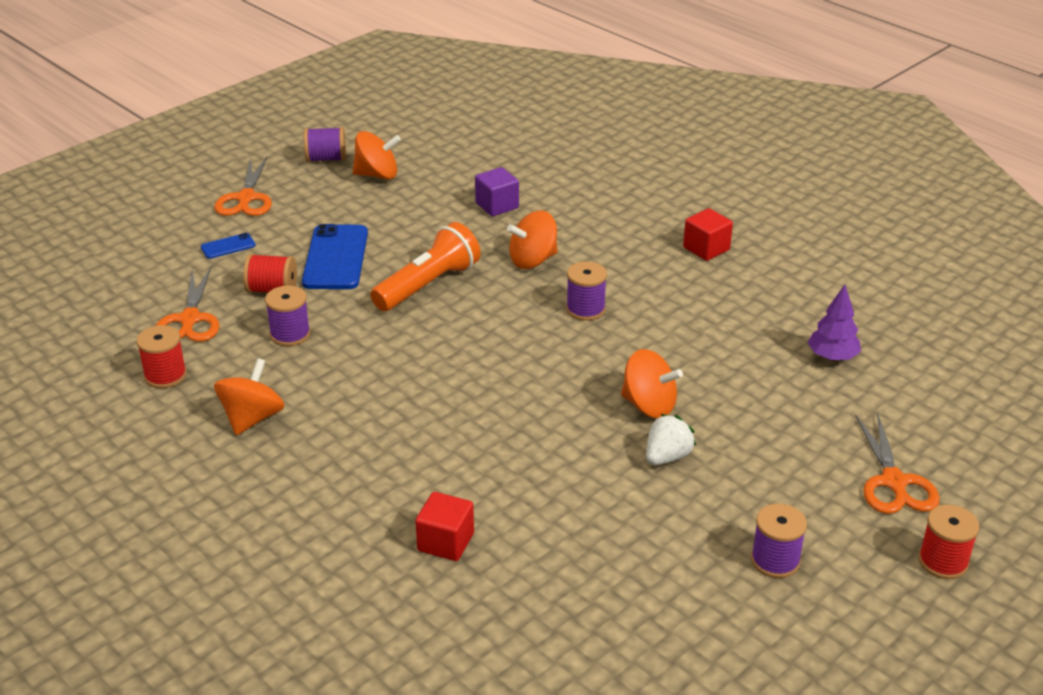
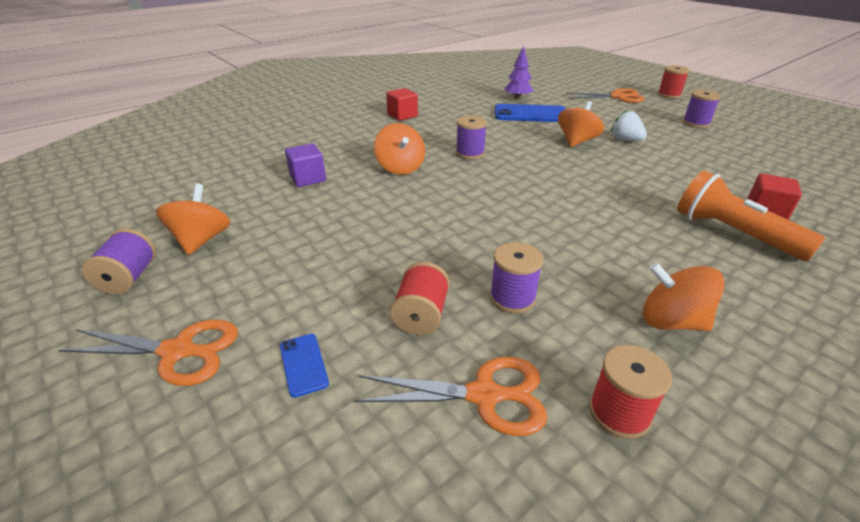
camera: 85 degrees left, 0 degrees up
(335, 258) = (364, 267): blue phone -> blue phone (530, 114)
(428, 285) = (428, 213): orange flashlight -> orange flashlight (732, 233)

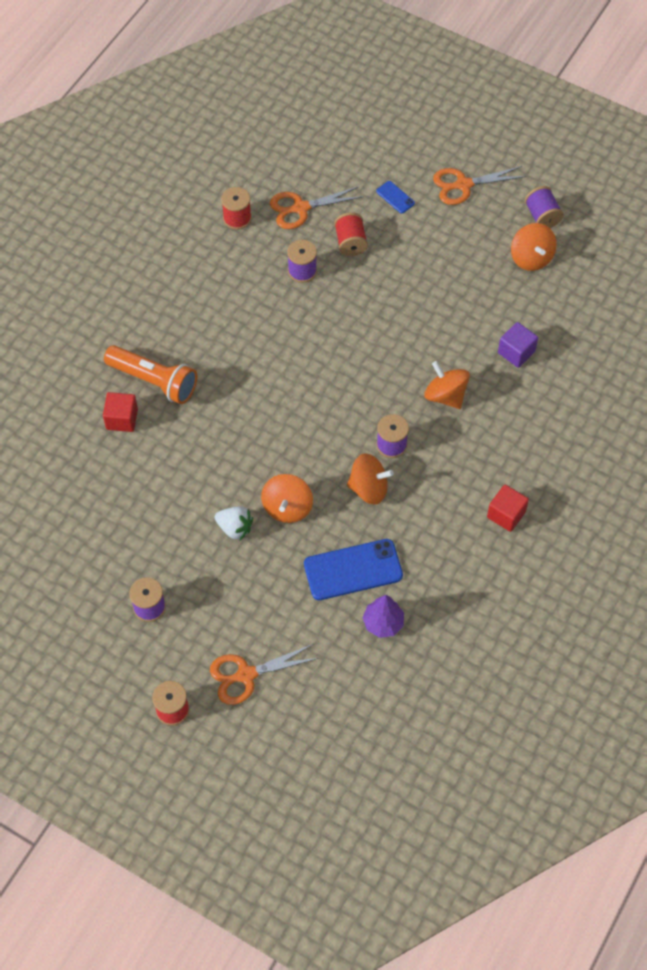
camera: 160 degrees right, 25 degrees up
(671, 321) = (208, 280): orange spinning top -> orange spinning top (369, 488)

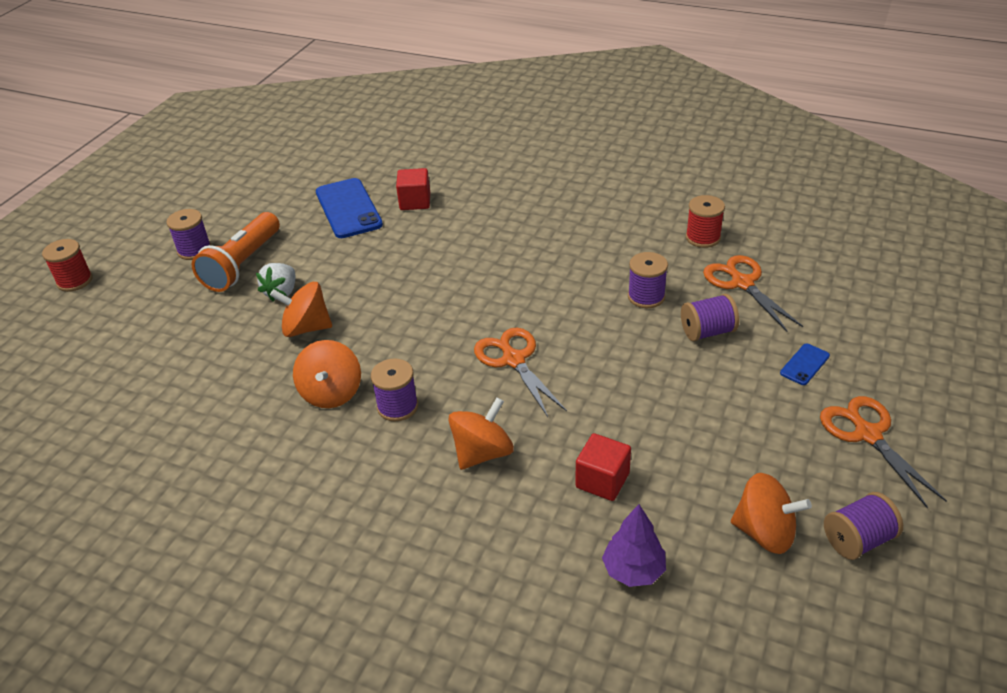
camera: 85 degrees right, 20 degrees down
(154, 381) = (465, 214): orange flashlight -> orange flashlight (243, 265)
(246, 675) = (99, 325): orange scissors -> orange scissors (513, 360)
(350, 243) = (707, 332): red spool -> purple spool
(353, 570) = (217, 392): blue phone -> blue phone (348, 208)
(383, 623) = (138, 428): purple tree -> purple tree (633, 570)
(506, 514) = (286, 542): red cube -> red cube (602, 480)
(516, 352) = (575, 528): purple cube -> none
(531, 258) = (764, 532): orange spinning top -> orange spinning top turned 135 degrees counterclockwise

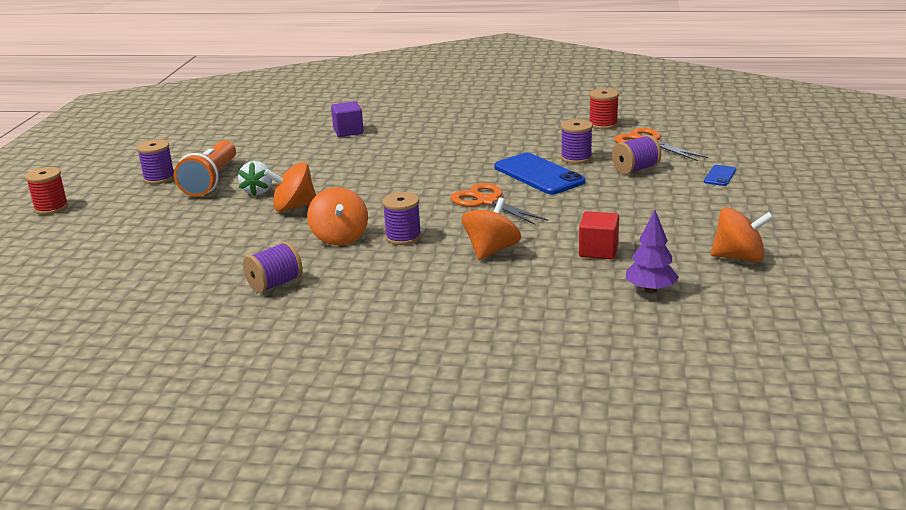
camera: 15 degrees left, 15 degrees down
(348, 208) = (290, 141): blue phone -> blue phone (539, 174)
(415, 202) = (348, 131): red cube -> purple cube
(858, 540) = (809, 251): purple spool -> purple spool (275, 284)
(868, 434) = (786, 202): orange scissors -> none

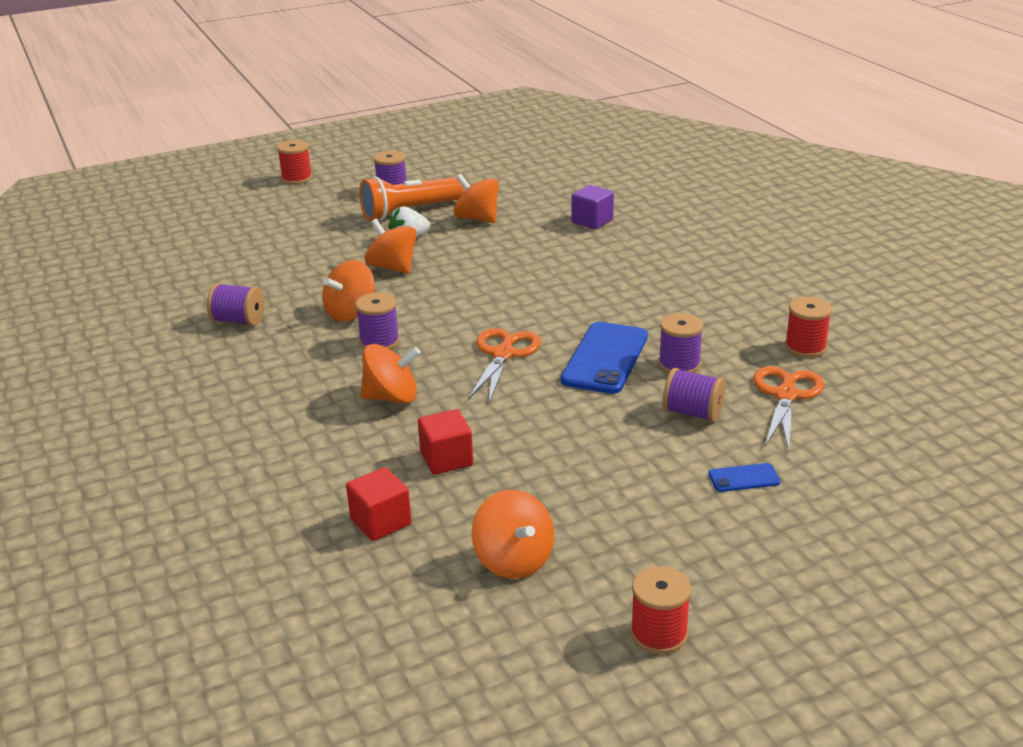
camera: 55 degrees right, 5 degrees up
(272, 162) = (477, 218): none -> orange spinning top
(650, 290) = (381, 522): purple tree -> red cube
(848, 236) = (658, 634): none -> red spool

